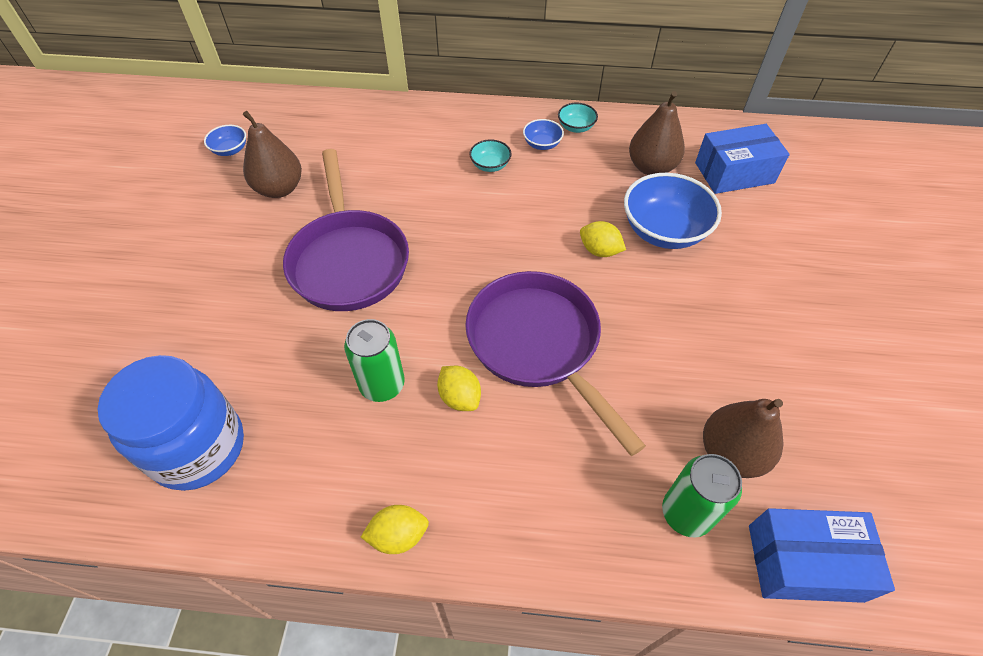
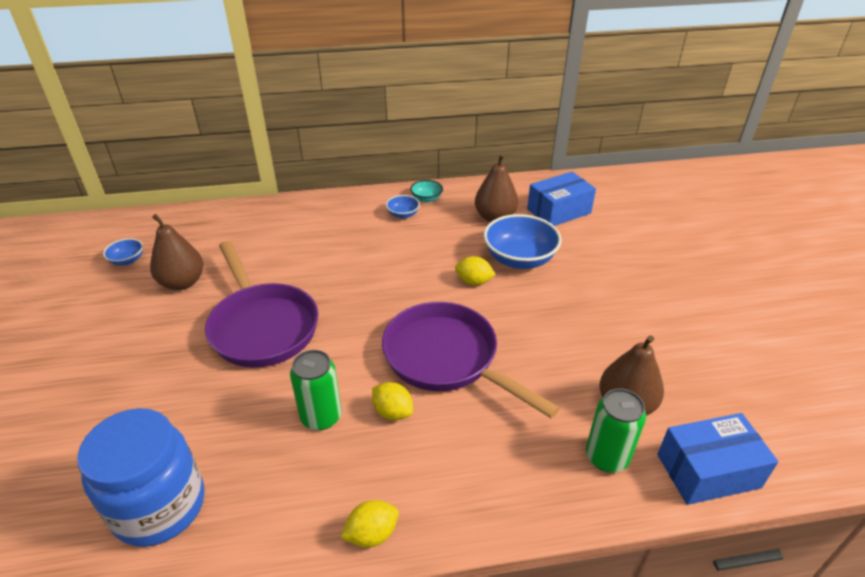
camera: 15 degrees left, 15 degrees down
(490, 165) = (365, 236): turquoise bowl -> none

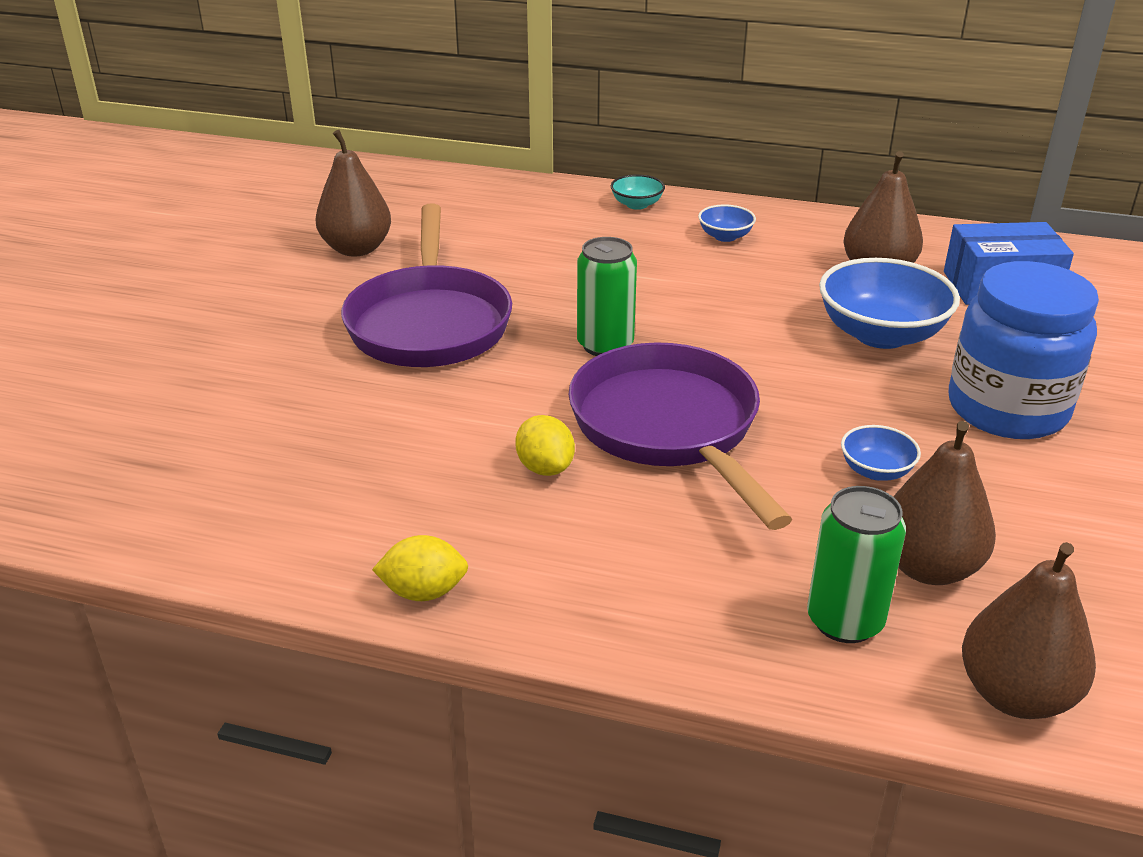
camera: 25 degrees right, 5 degrees down
(127, 260) = (303, 209): blue bowl -> blue bowl (876, 471)
(159, 506) = (183, 476): blue jar -> blue jar (1007, 409)
(321, 416) = (442, 444): green can -> green can (605, 345)
(426, 199) = (777, 224): turquoise bowl -> turquoise bowl (637, 204)
(474, 281) = (781, 345): yellow lemon -> none
(708, 471) = (1015, 695): blue box -> brown pear

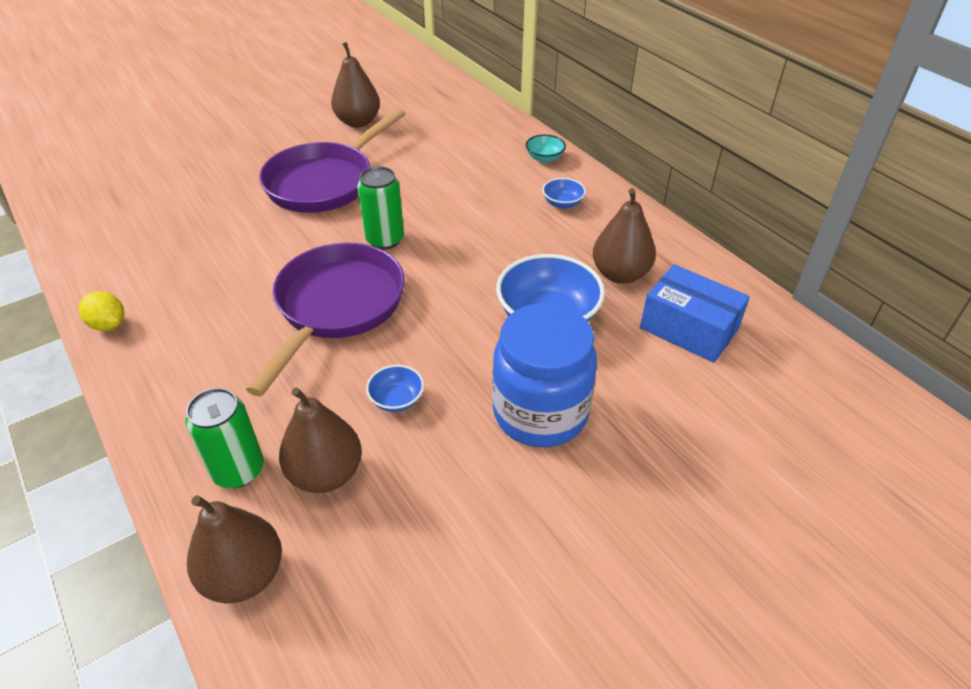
camera: 40 degrees right, 10 degrees up
(545, 468) = (248, 293): yellow lemon -> none

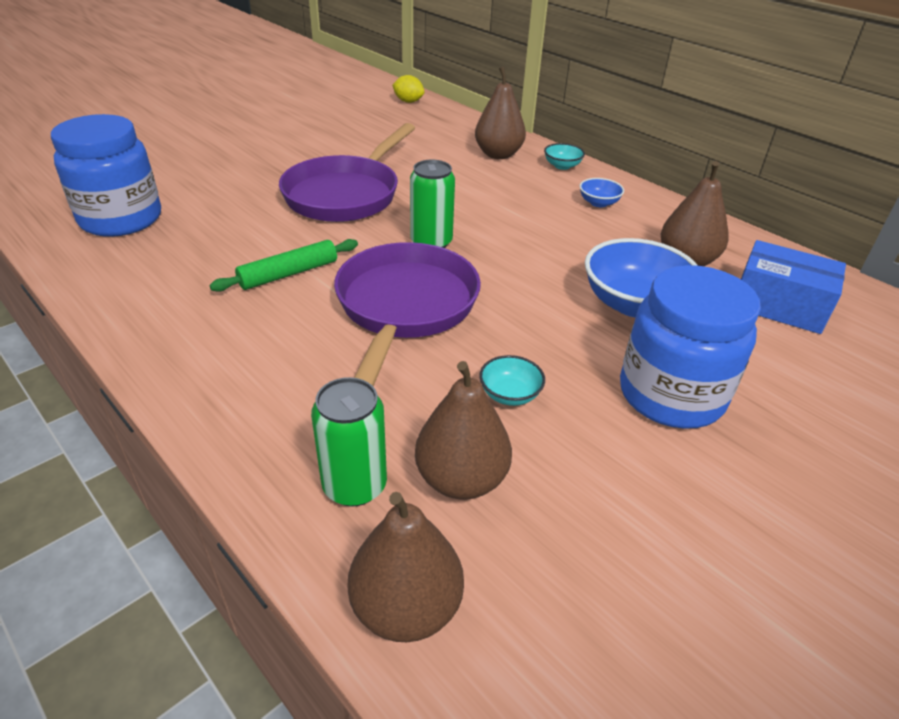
camera: 10 degrees left, 5 degrees down
(108, 325) = (143, 342): yellow lemon -> yellow lemon (408, 101)
(120, 199) = (121, 219): none -> blue jar
(247, 265) = (289, 273): none -> green rolling pin
(358, 122) = (360, 142): brown pear -> brown pear (498, 154)
(397, 400) = (510, 394): blue bowl -> turquoise bowl

